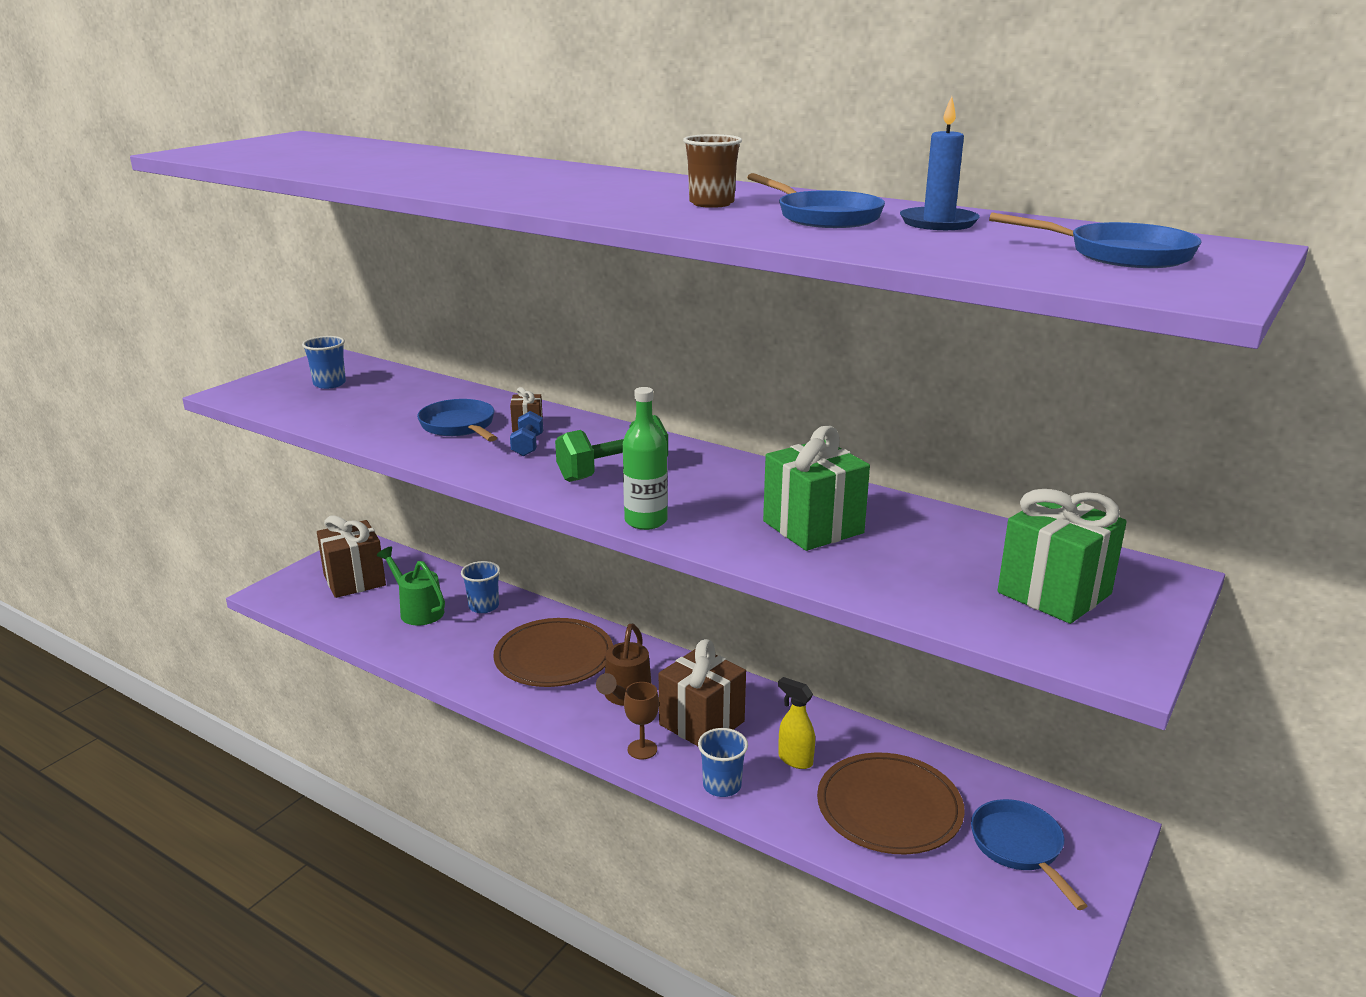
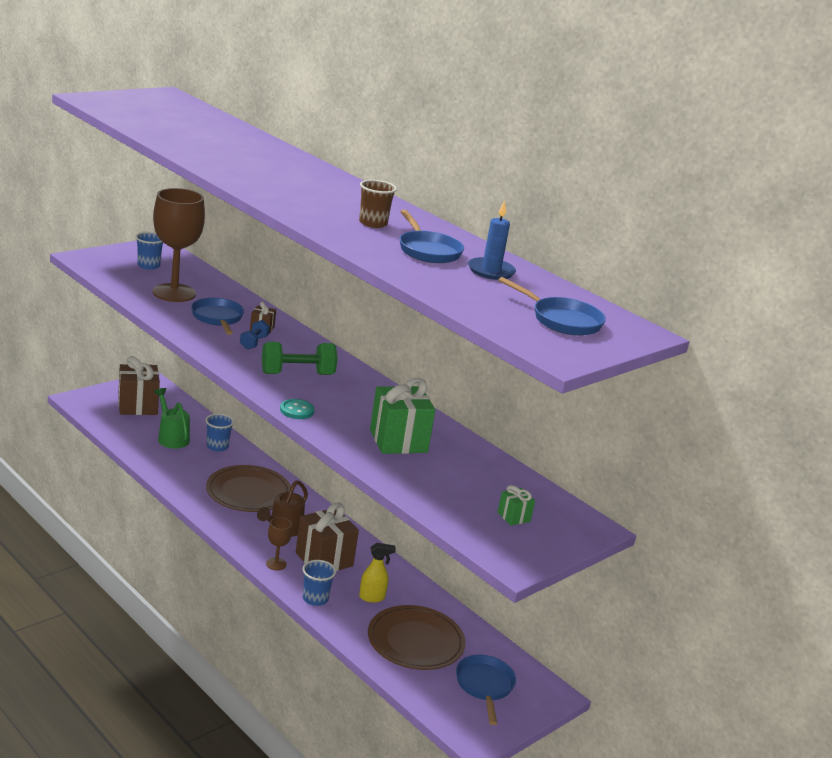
camera: 10 degrees right, 0 degrees up
(382, 408) = (174, 293): none -> brown goblet
(646, 521) = (297, 410): green bottle -> turquoise button
(795, 760) = (372, 597): yellow spray bottle -> yellow spray bottle turned 120 degrees clockwise
(1054, 593) = (513, 517): green gift -> green gift, size x0.47

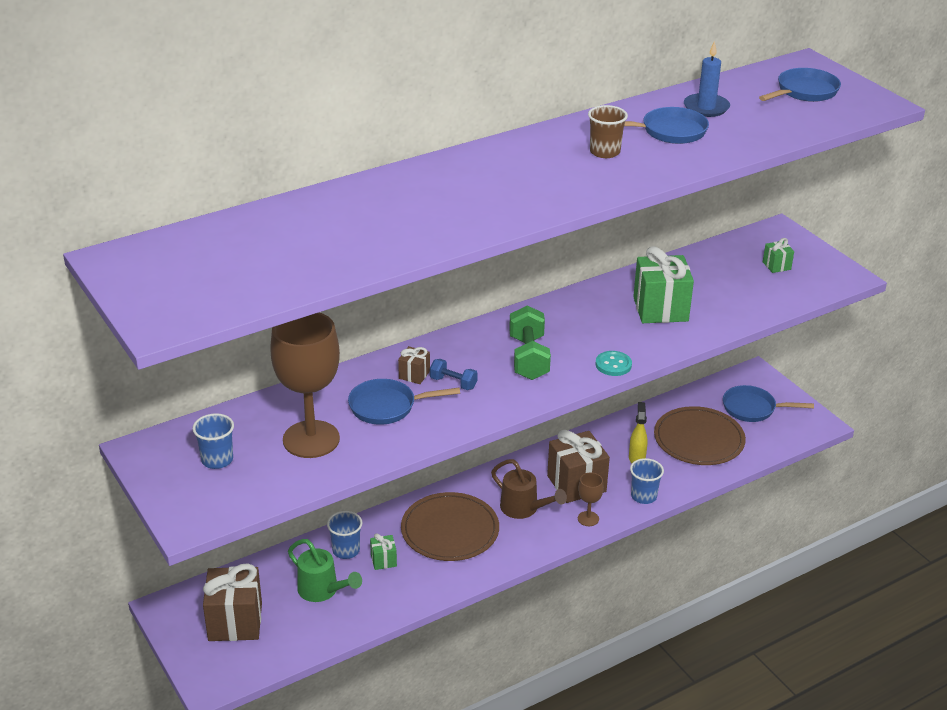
camera: 75 degrees left, 10 degrees up
(171, 437) = (322, 590): green watering can -> green watering can turned 120 degrees counterclockwise
(207, 462) = (383, 560): none -> green gift

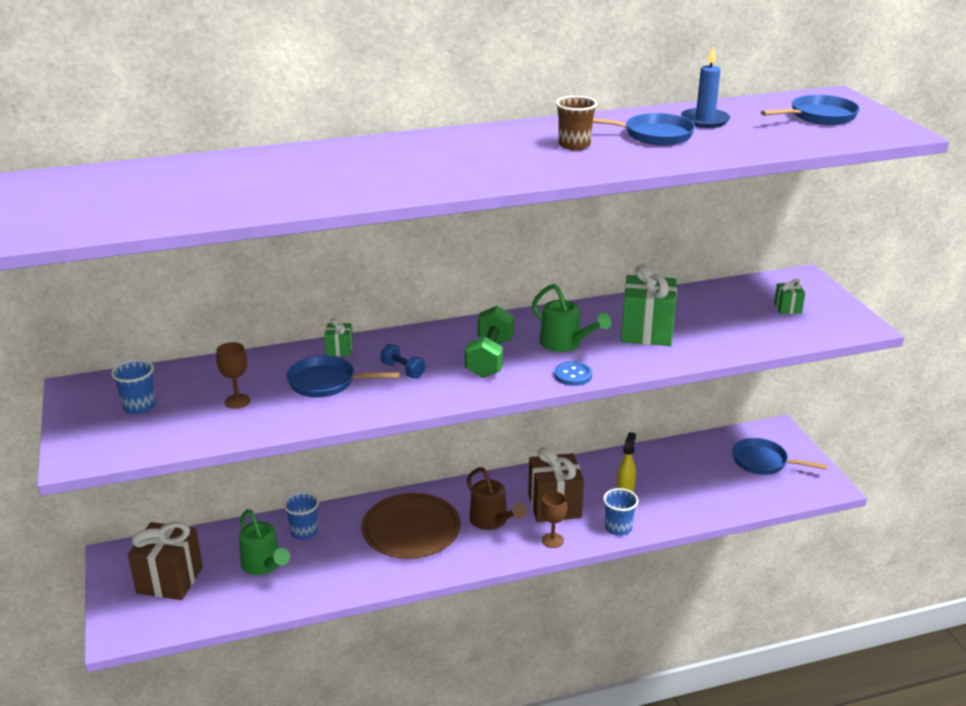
camera: 15 degrees right, 5 degrees down
(311, 439) = (237, 401): brown goblet -> brown goblet, size x0.44
(383, 560) = (335, 547): green gift -> green gift (339, 350)
(414, 375) = (369, 358): brown gift -> none
(591, 332) = (565, 344): none -> green watering can
(613, 365) = (573, 375): turquoise button -> blue button
(699, 439) = (696, 483): brown plate -> none

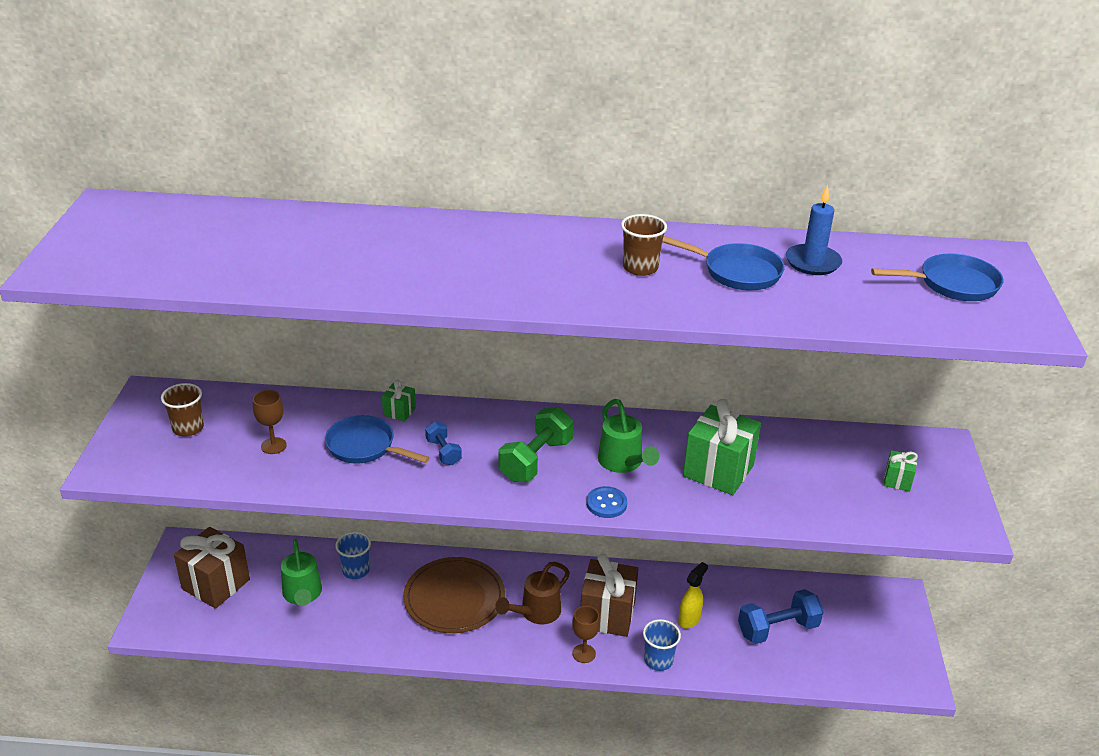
camera: 20 degrees right, 5 degrees up
(139, 406) = (188, 428): blue cup -> brown cup
(492, 521) = (536, 613): brown watering can -> brown watering can turned 60 degrees clockwise
(700, 478) = (777, 629): none -> blue dumbbell
(763, 462) = (860, 630): blue pan -> none

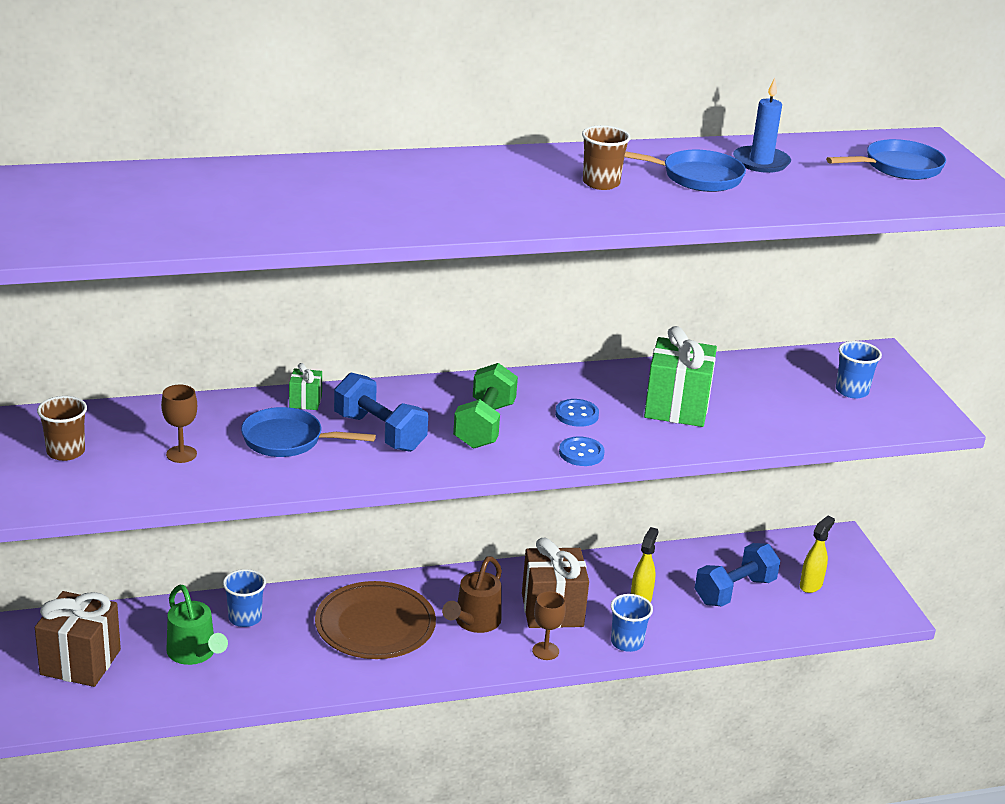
camera: 20 degrees left, 5 degrees down
(443, 452) = (379, 432): blue dumbbell -> blue dumbbell, size x1.79
(623, 463) = (576, 414): green watering can -> blue button
(852, 637) = (811, 585): none -> yellow spray bottle
(897, 481) = (852, 391): green gift -> blue cup

